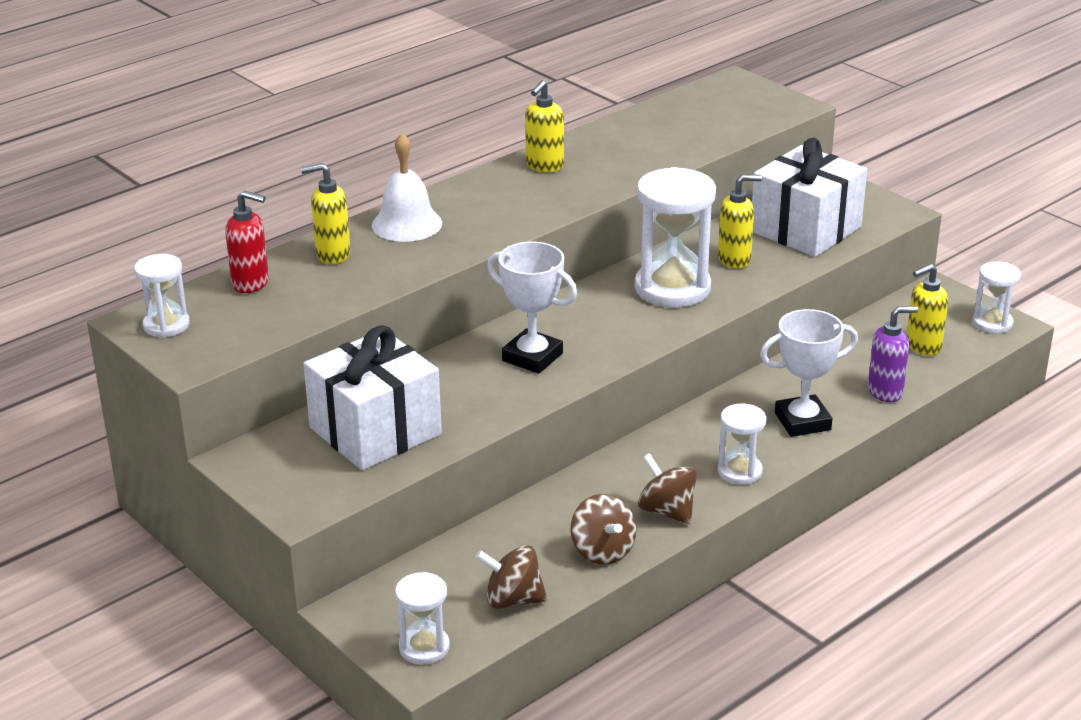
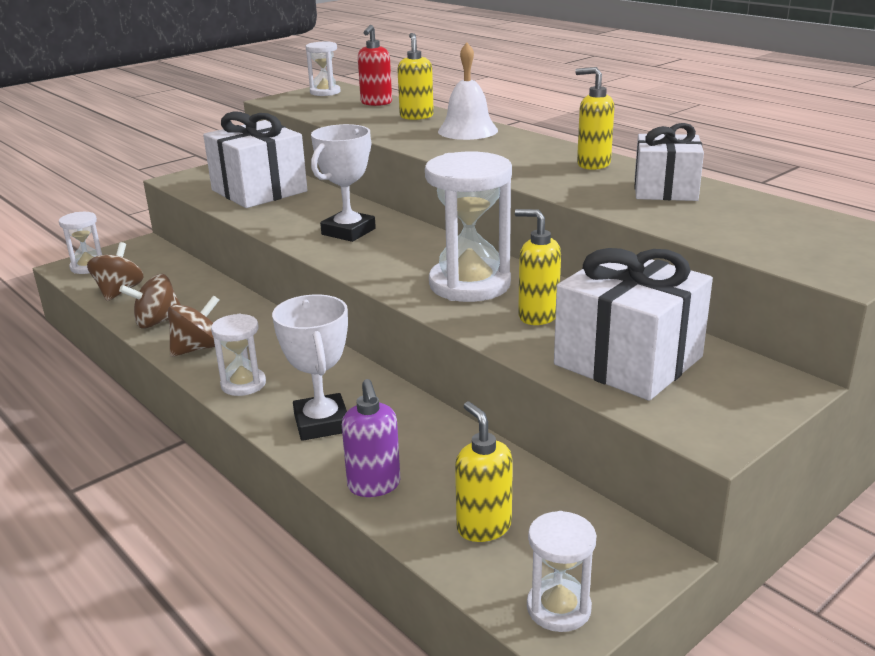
camera: 90 degrees right, 5 degrees down
(621, 142) = (665, 190): none -> white gift
(734, 260) = (537, 316): yellow soap dispenser -> yellow soap dispenser turned 135 degrees clockwise

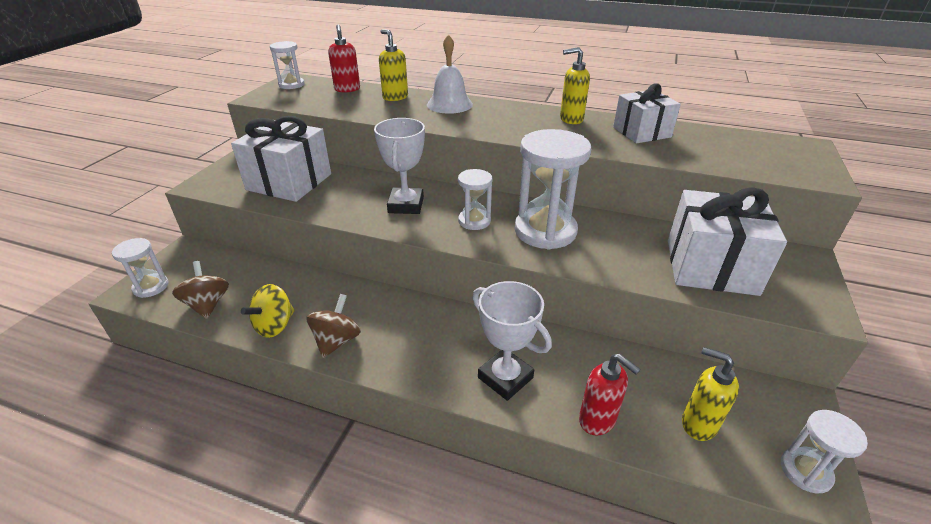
camera: 30 degrees left, 10 degrees up
(157, 322) = (275, 325): brown spinning top -> yellow spinning top
(243, 384) = (409, 363): white hourglass -> white hourglass (474, 221)
(374, 485) = (597, 420): purple soap dispenser -> red soap dispenser
(537, 316) = (618, 246): yellow soap dispenser -> none

